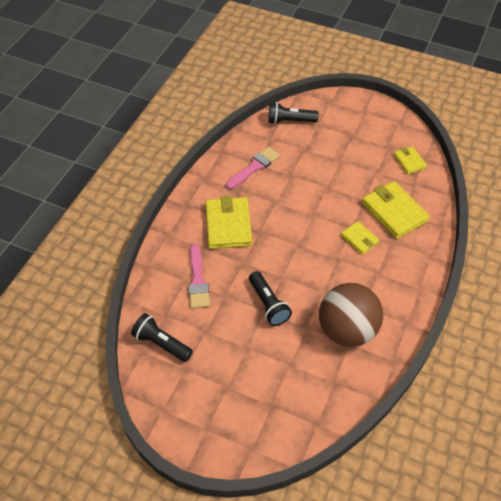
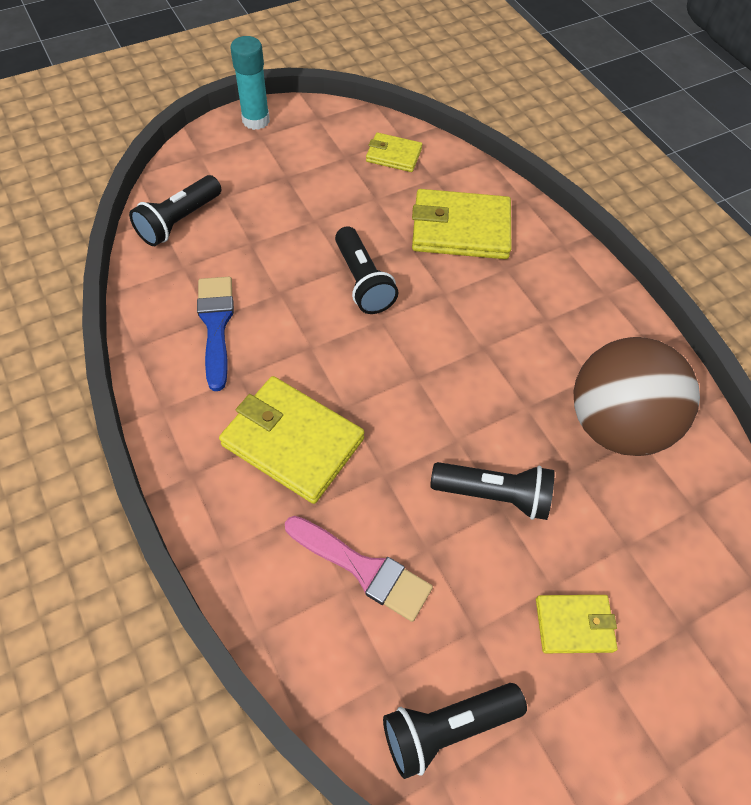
camera: 55 degrees left, 5 degrees up
(254, 167) = (216, 325): pink brush -> blue brush
(325, 197) = (362, 282): none -> black flashlight
(359, 239) = (472, 297): yellow wallet -> yellow wallet (574, 625)
(371, 104) = (256, 120): none -> turquoise glue stick

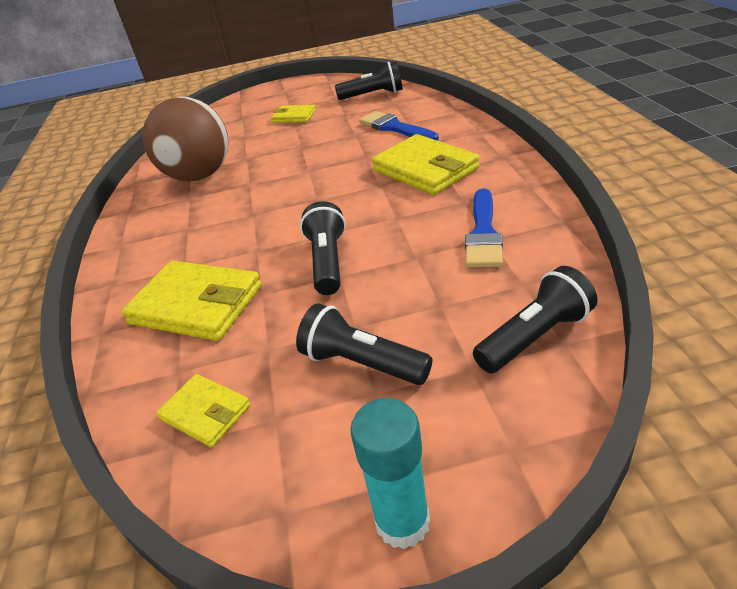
camera: 155 degrees left, 20 degrees down
(363, 569) = (395, 128): pink brush -> blue brush
(494, 495) = (302, 150): black flashlight -> black flashlight (362, 363)

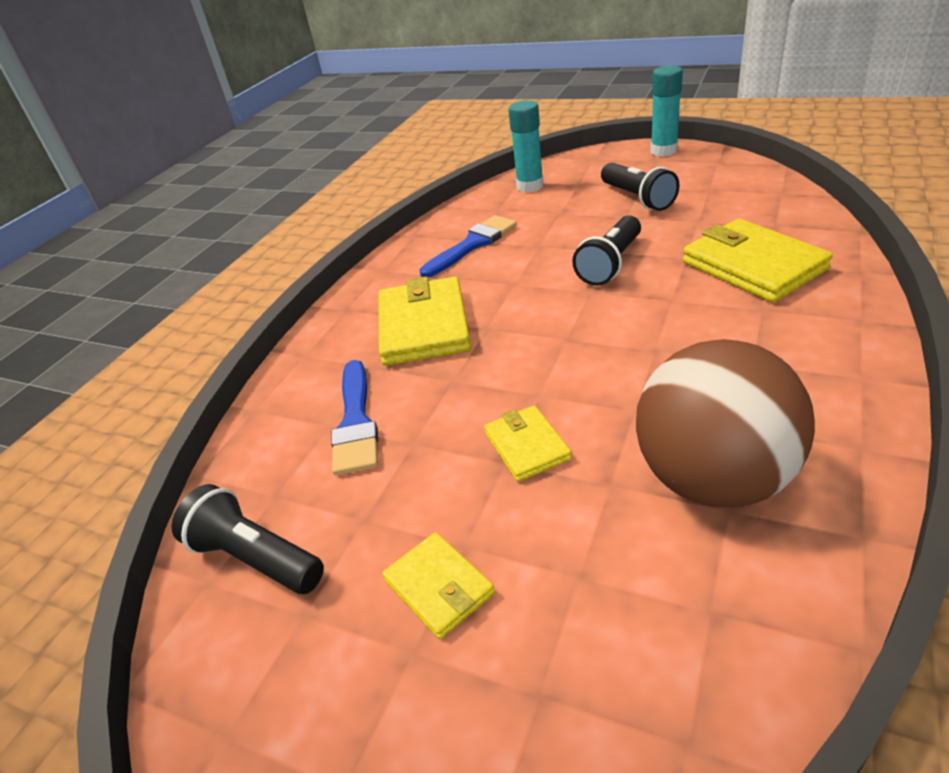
camera: 145 degrees left, 0 degrees up
(205, 413) = (756, 200): yellow wallet -> yellow wallet (527, 446)
(535, 337) = (530, 186): black flashlight -> turquoise glue stick

